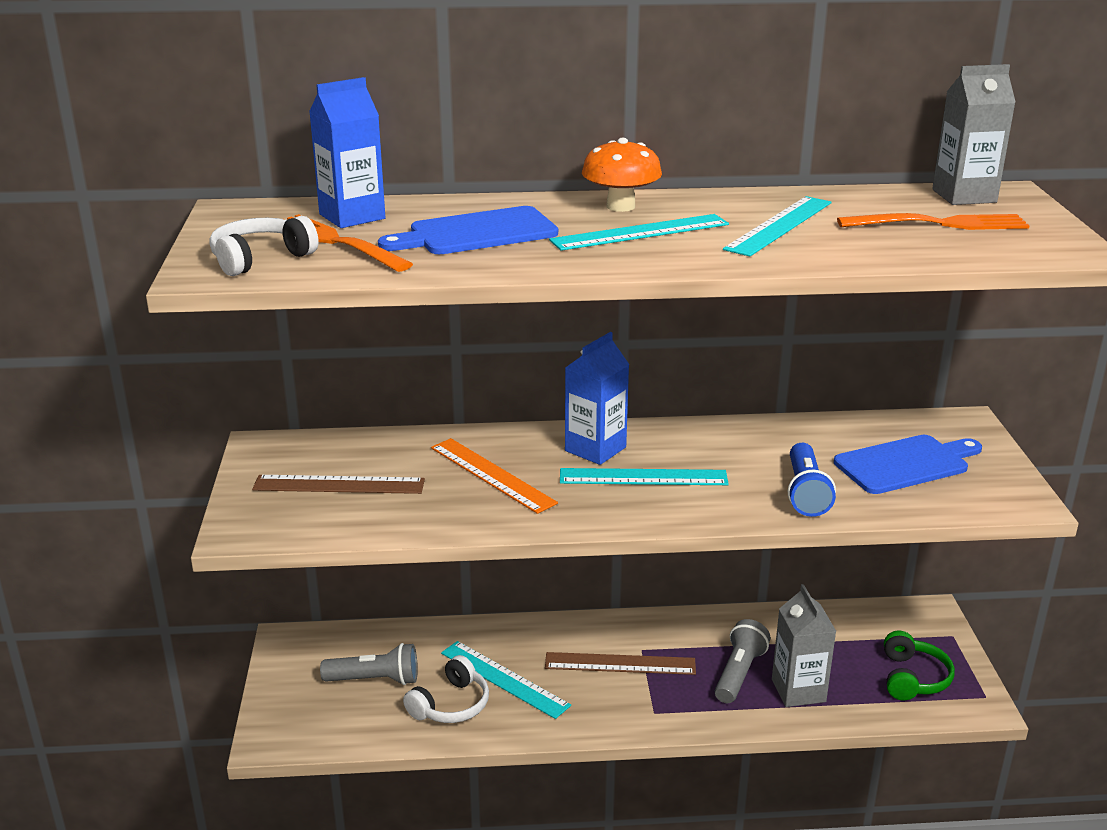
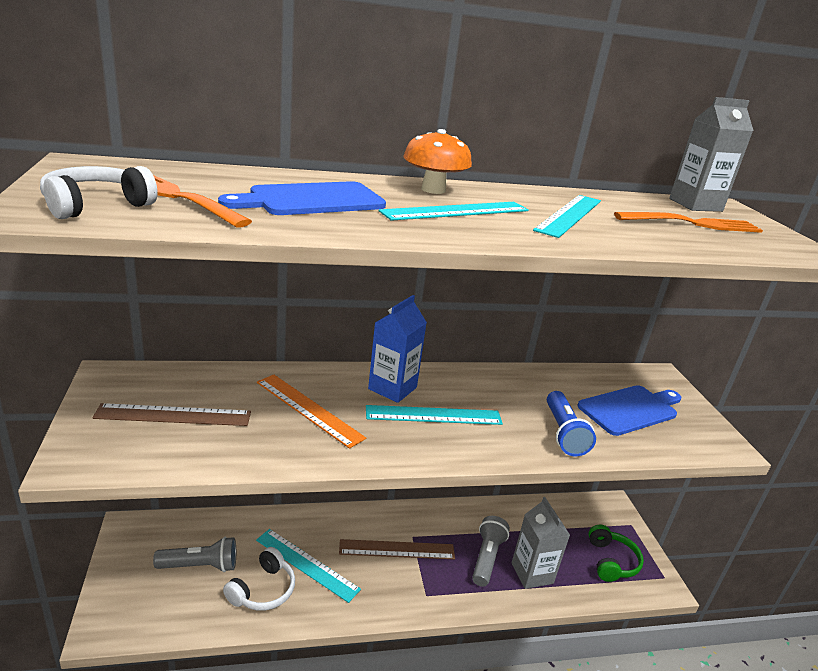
camera: 10 degrees left, 0 degrees up
(352, 216) = (195, 177): blue carton -> none

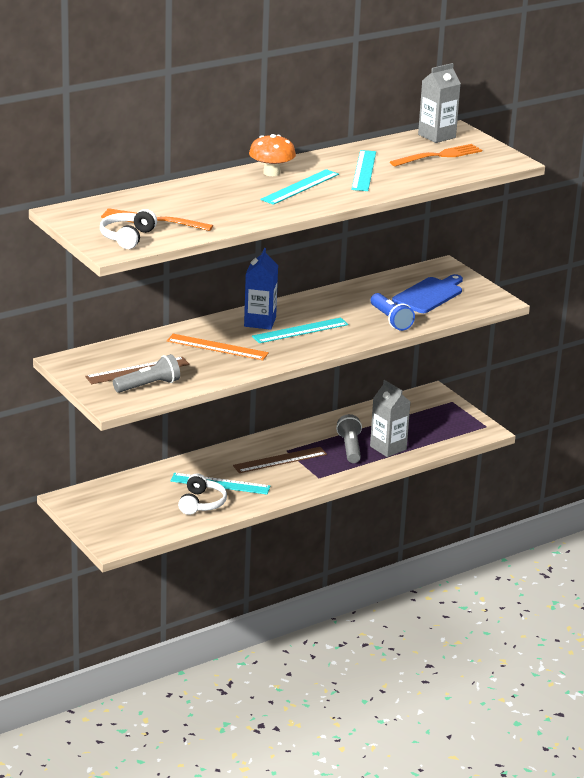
camera: 20 degrees left, 0 degrees up
(200, 566) = (144, 503): grey flashlight -> grey flashlight (148, 385)
(311, 200) = (217, 202): blue cutting board -> none
(611, 561) = (444, 427): green headphones -> none

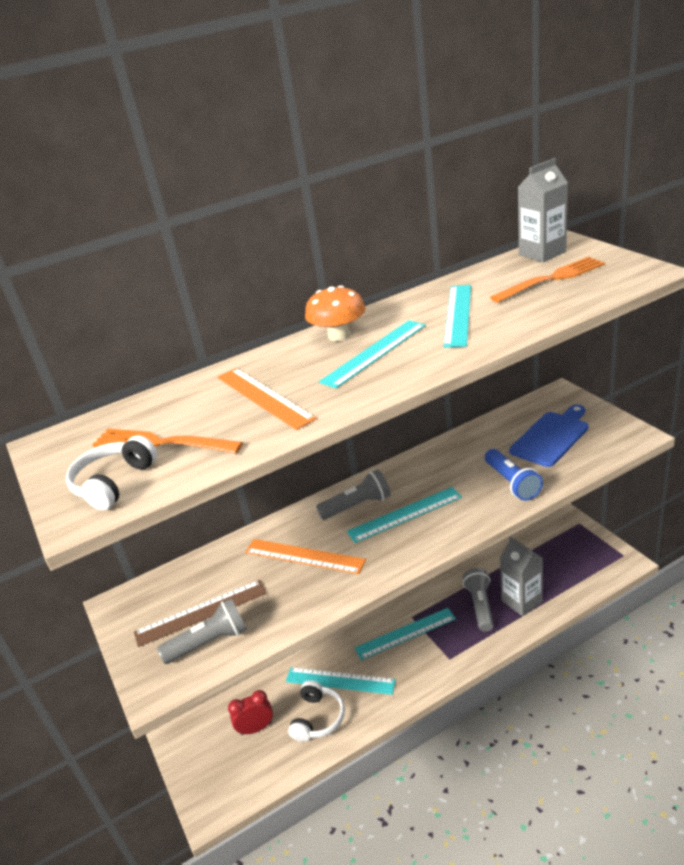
camera: 10 degrees right, 5 degrees up
(146, 505) = (256, 728): none -> red clock
(220, 203) = (263, 397): none -> orange ruler
(260, 322) = (357, 506): blue carton -> grey flashlight
(280, 460) = (405, 633): brown ruler -> turquoise ruler

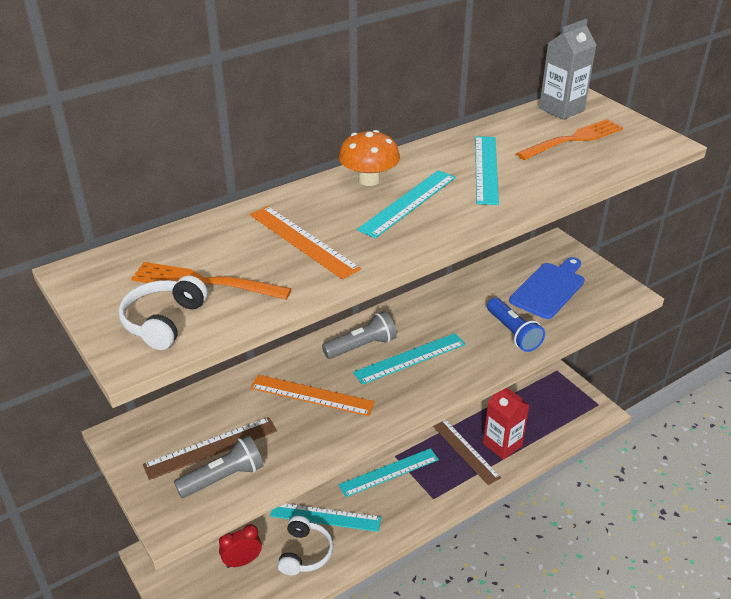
camera: 10 degrees left, 5 degrees up
(480, 605) = (462, 447): grey flashlight -> brown ruler
(521, 601) = (502, 445): grey carton -> red carton

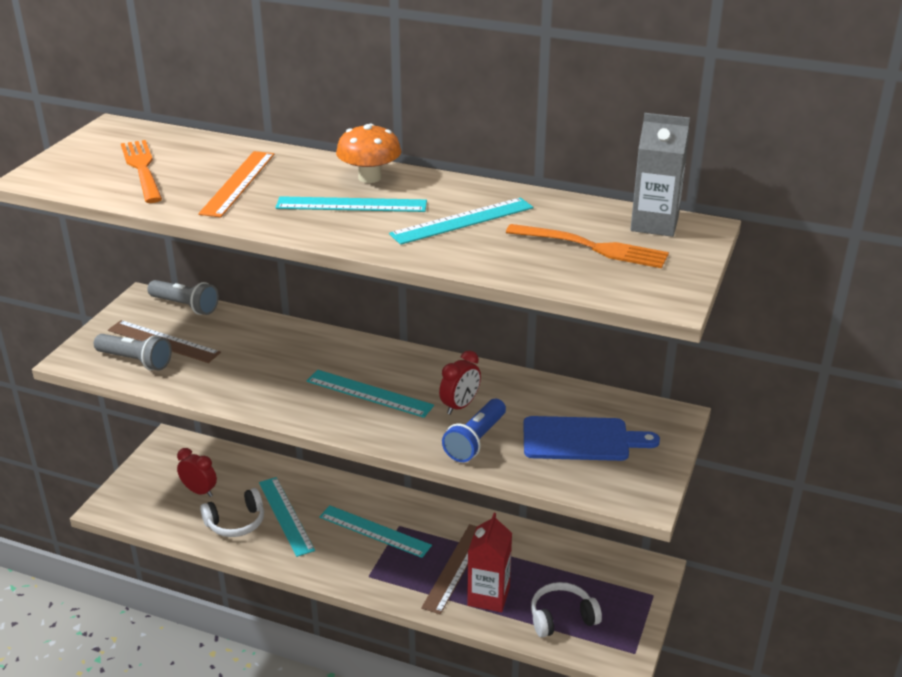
camera: 55 degrees right, 5 degrees down
(163, 321) = (80, 172): white headphones -> white headphones (562, 617)
(312, 395) = (268, 362): orange ruler -> none
(361, 346) = (358, 361): grey flashlight -> grey flashlight (185, 306)
(466, 322) = (460, 406): none -> red clock

